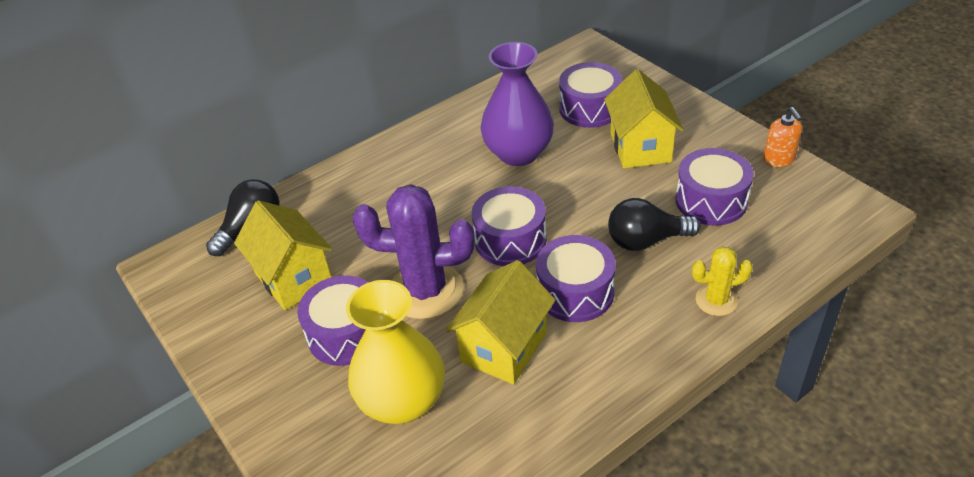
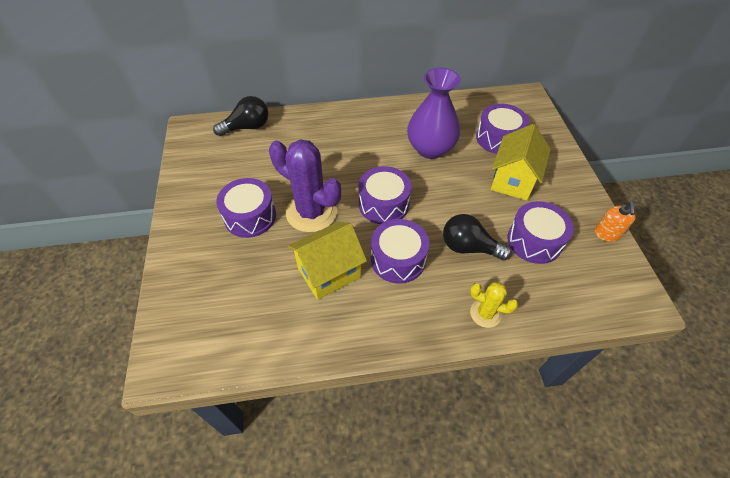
camera: 25 degrees right, 10 degrees up
(294, 278) = (247, 168): yellow house -> none
(403, 401) = (249, 275): yellow vase -> none

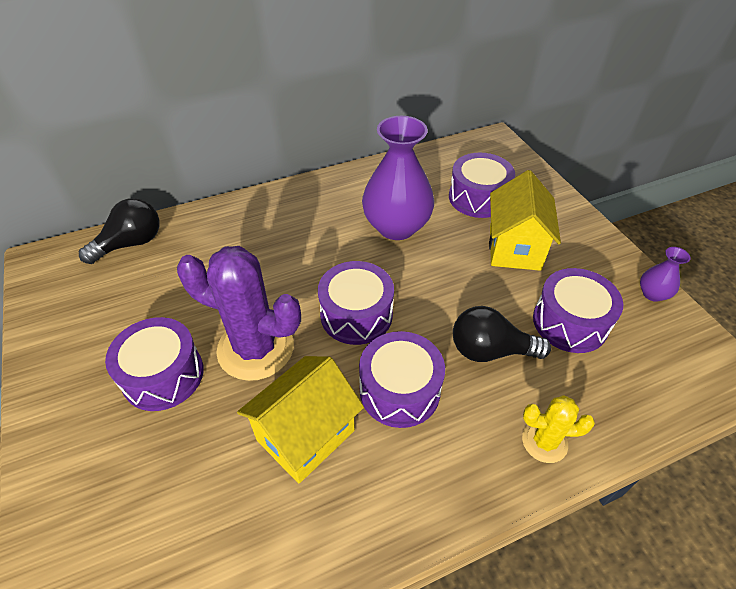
camera: 15 degrees left, 5 degrees down
(606, 234) = (652, 294): orange soap dispenser -> purple vase

